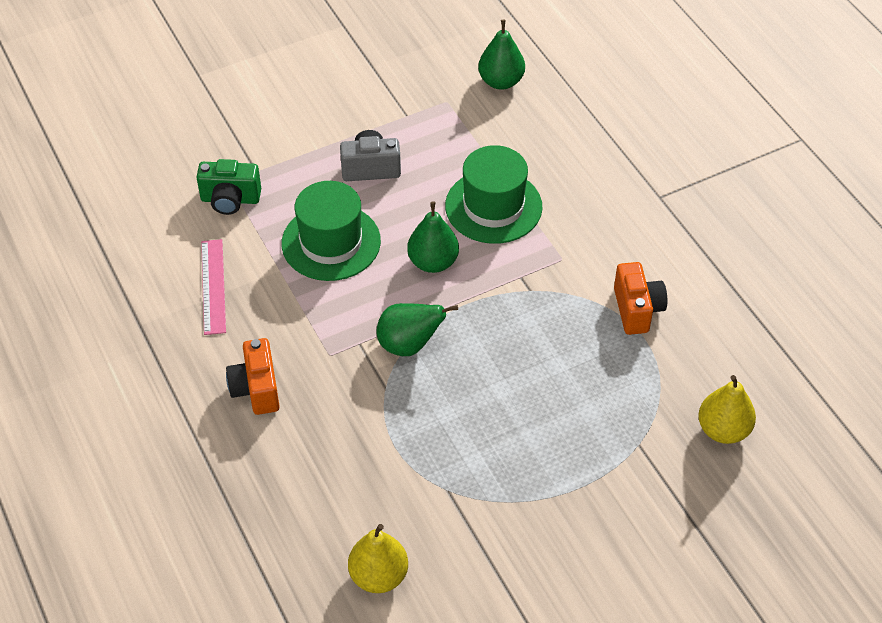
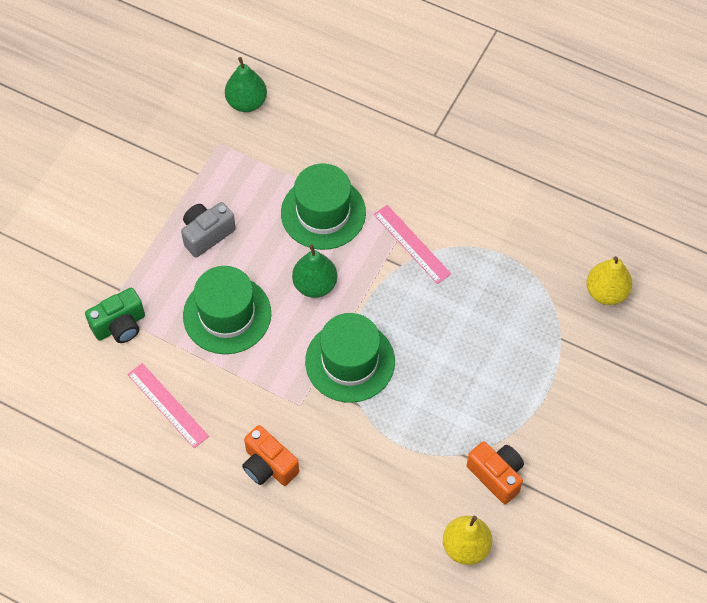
camera: 35 degrees left, 10 degrees up
(409, 345) = (350, 361): green pear -> green hat
(556, 278) = (412, 244): none -> pink ruler
(637, 309) = (485, 235): orange camera -> orange camera (496, 475)

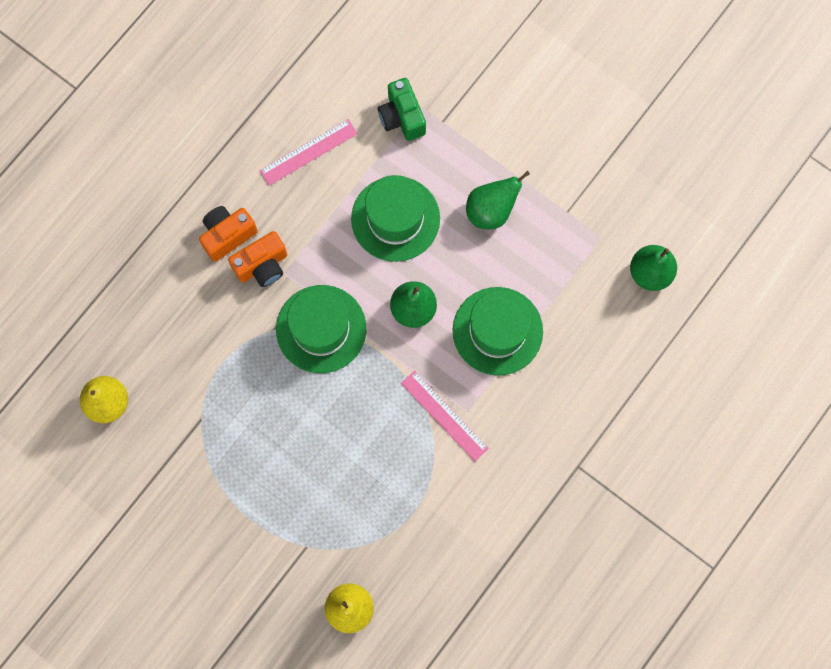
camera: 100 degrees right, 15 degrees up
(207, 234) = (491, 211): grey camera -> green pear
(412, 244) = (444, 415): pink ruler -> pink ruler turned 75 degrees clockwise
(496, 475) = (172, 447): orange camera -> orange camera (262, 266)

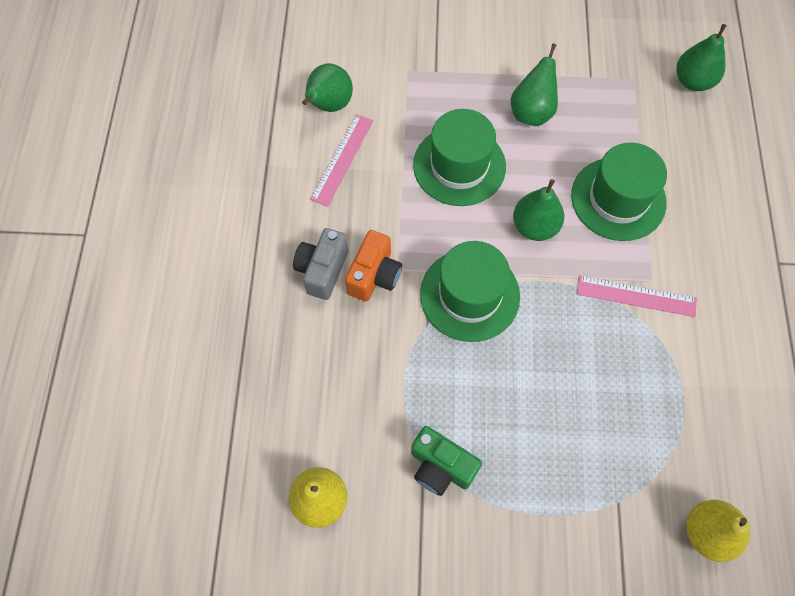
camera: 35 degrees left, 10 degrees down
(227, 235) = (322, 270): orange camera -> grey camera
(333, 96) = (329, 105): none -> green pear
(402, 117) = (400, 87): green camera -> green camera (441, 467)

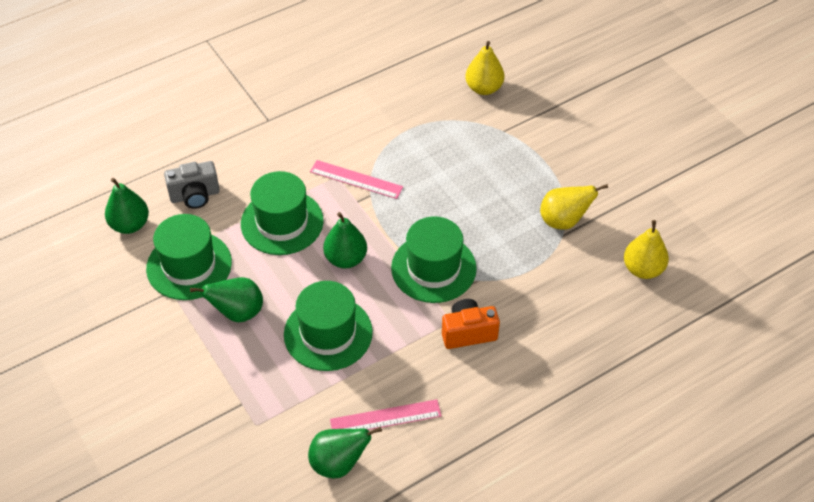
camera: 125 degrees left, 15 degrees down
(322, 270) = (492, 368): grey camera -> grey camera (195, 196)
(441, 467) = (563, 221): green camera -> yellow pear
(612, 102) = (189, 265): none -> green hat
(636, 296) = (356, 179): pink ruler -> pink ruler turned 45 degrees counterclockwise

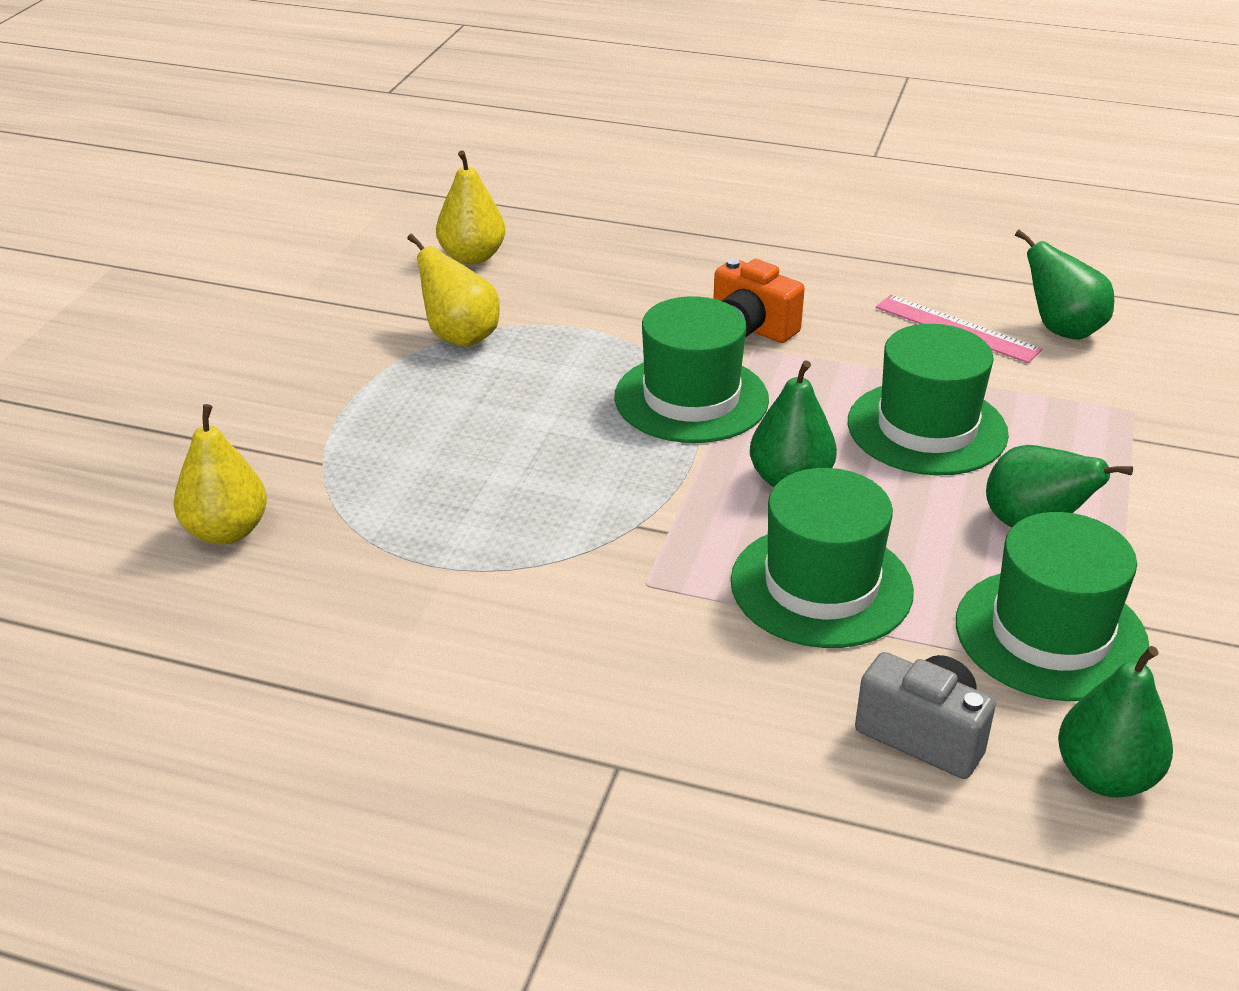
camera: 130 degrees left, 15 degrees down
(356, 179) = (623, 558): pink ruler -> none

